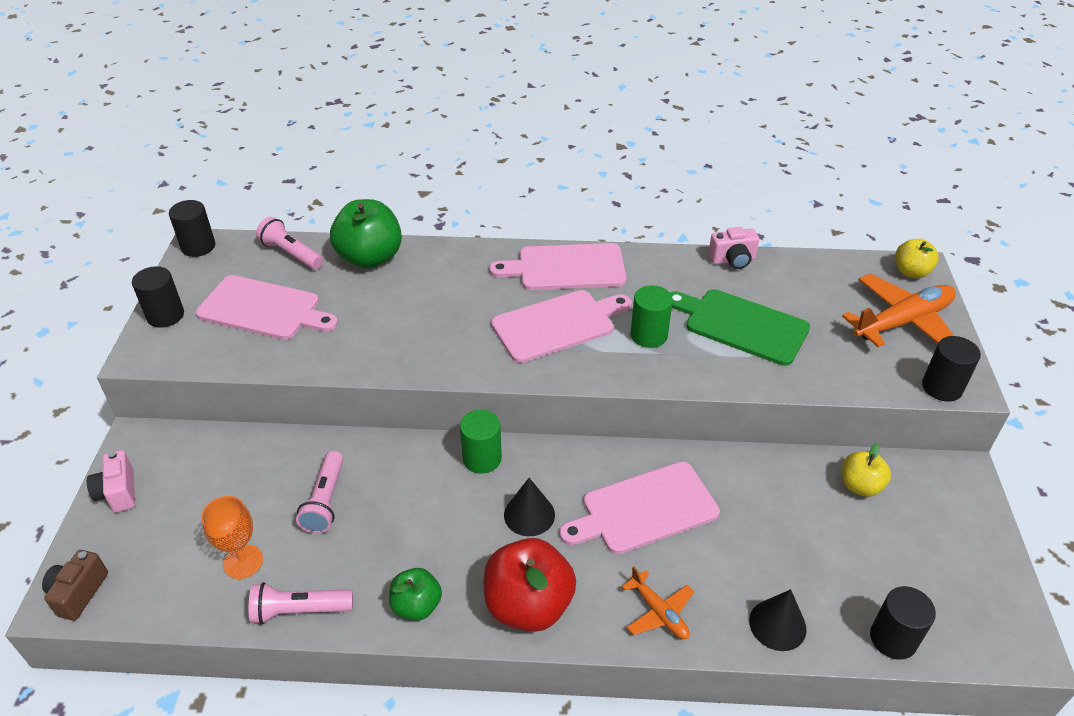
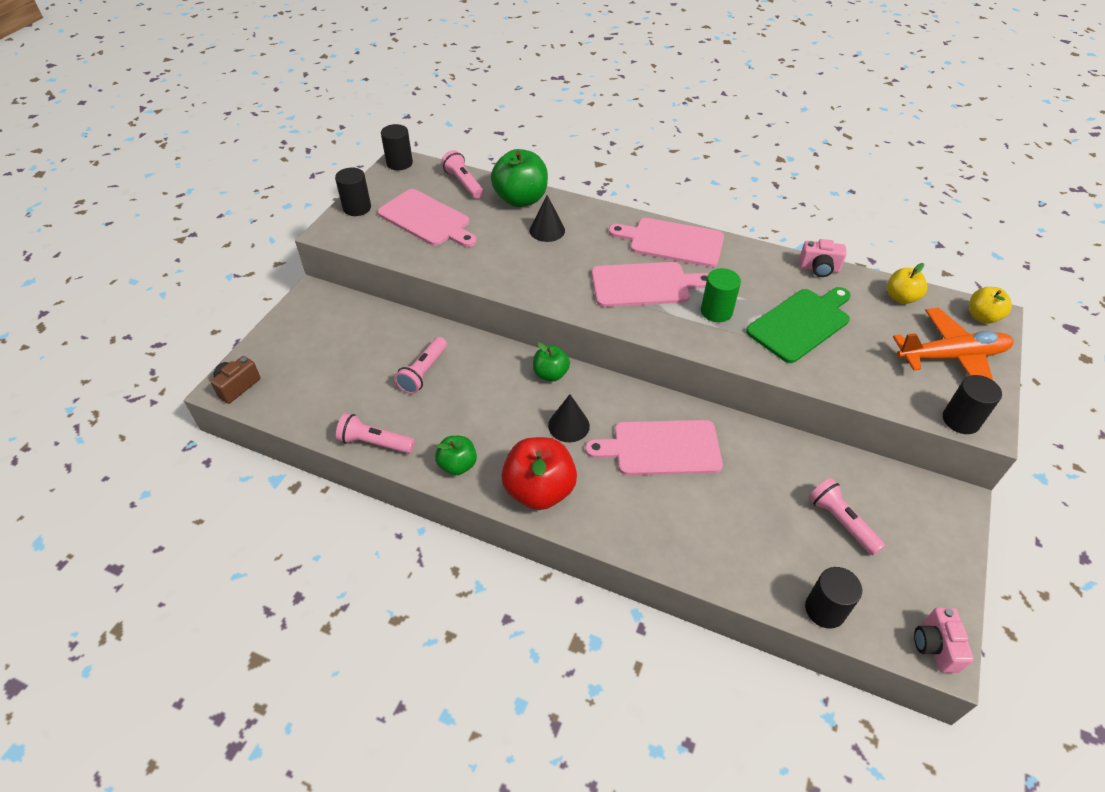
camera: 20 degrees right, 5 degrees up
(118, 492) = (287, 326): pink camera -> pink camera (935, 646)
(243, 562) = (350, 398): orange goblet -> none
(482, 458) = (550, 374): green cylinder -> green apple
(659, 612) = (638, 527): orange plane -> none
(741, 325) = (800, 323): green cutting board -> green cutting board turned 90 degrees clockwise
(777, 624) = (730, 567): black cone -> black cone (547, 230)
(860, 486) = (855, 483): yellow apple -> yellow apple (901, 298)
(865, 533) = (841, 522): none -> pink flashlight

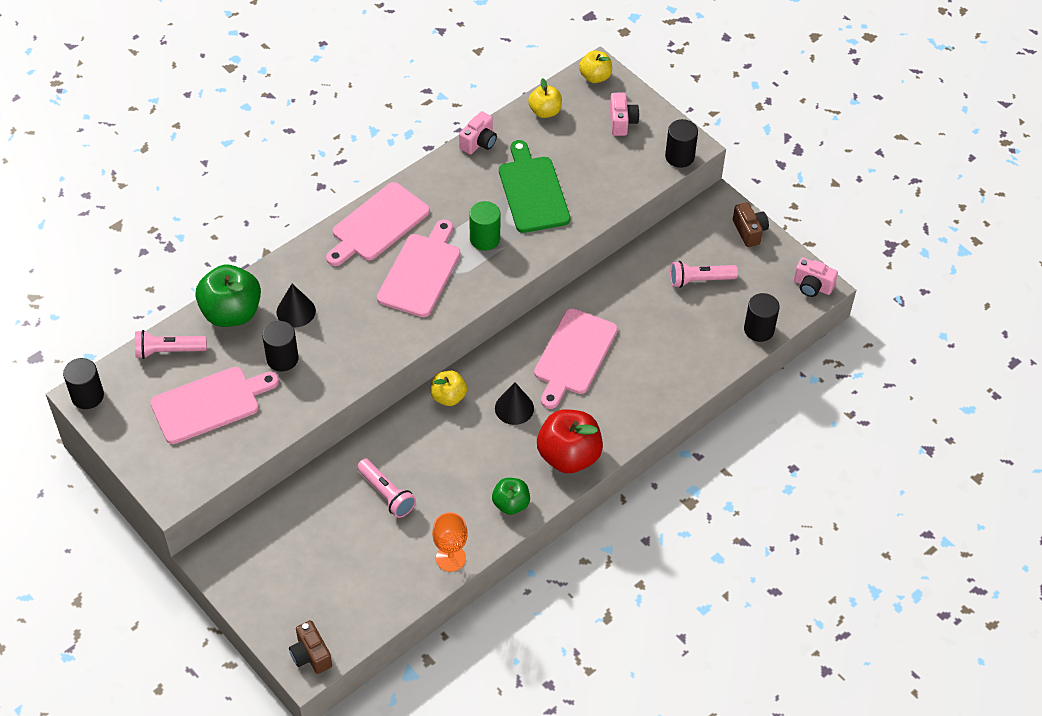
camera: 65 degrees left, 5 degrees up
(357, 208) = (146, 459): black cylinder -> black cylinder (282, 358)
(375, 443) = (450, 558): pink flashlight -> orange goblet
(550, 374) = (448, 397): green apple -> yellow apple
(948, 545) = (749, 231): none -> brown camera
(951, 357) = (622, 122): orange plane -> pink camera

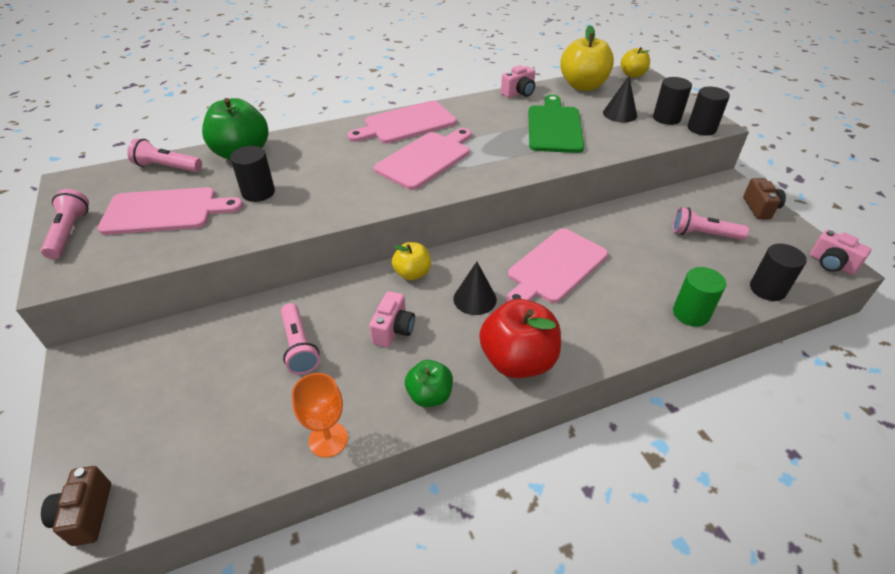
camera: 20 degrees right, 10 degrees down
(87, 396) = (71, 183): black cylinder -> black cylinder (666, 118)
(141, 450) = (69, 233): none -> pink flashlight
(296, 311) = (297, 163): black cone -> black cone (620, 114)
(485, 239) = (496, 148): green cylinder -> green cylinder (691, 313)
(545, 111) = (583, 86): yellow apple -> yellow apple, size x1.75
(622, 122) = (650, 101): pink camera -> pink camera (393, 330)

